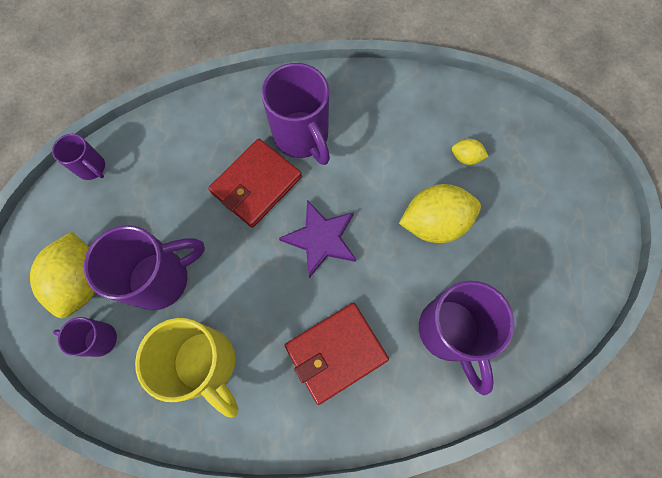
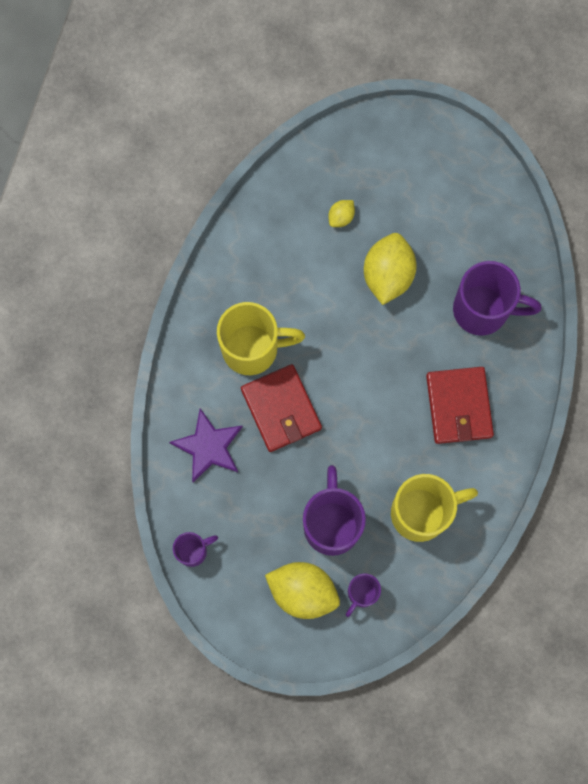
camera: 65 degrees left, 5 degrees up
(302, 137) = (252, 349): purple mug -> yellow mug
(321, 239) = (358, 375): purple star -> purple star (208, 446)

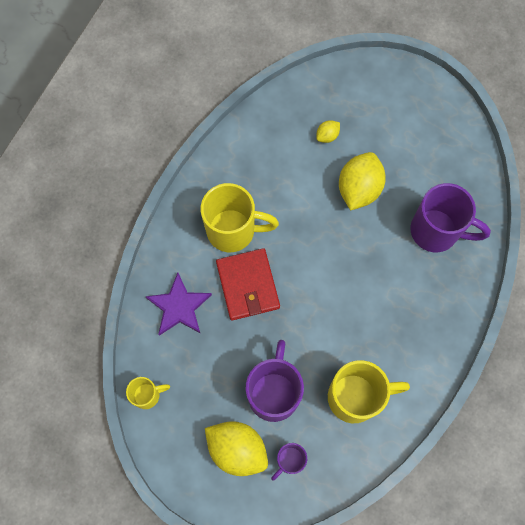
camera: 10 degrees right, 5 degrees down
(193, 551) = (147, 395): purple mug -> yellow mug
(459, 406) = (403, 309): red wallet -> none

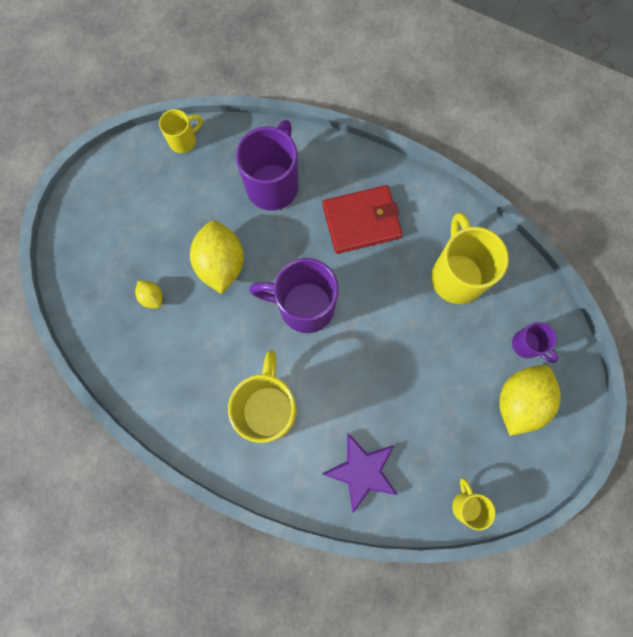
camera: 90 degrees left, 5 degrees up
(248, 285) = (335, 390): red wallet -> red wallet (361, 221)
(274, 393) = (457, 361): purple mug -> purple mug (304, 306)
(359, 189) = (221, 263): yellow lemon -> yellow lemon turned 60 degrees clockwise
(473, 154) = (184, 140): none -> yellow mug

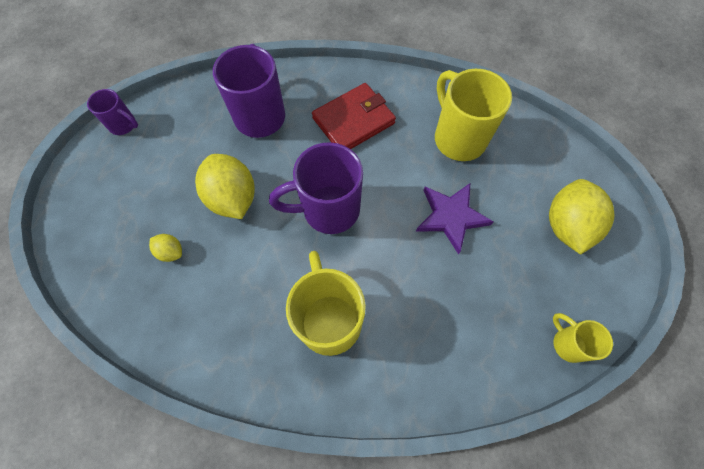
camera: 20 degrees left, 10 degrees down
(184, 140) = (162, 105): yellow mug -> none
(362, 471) = (450, 348): purple star -> purple star (451, 217)
(527, 345) = (548, 175): purple mug -> purple mug (123, 125)

